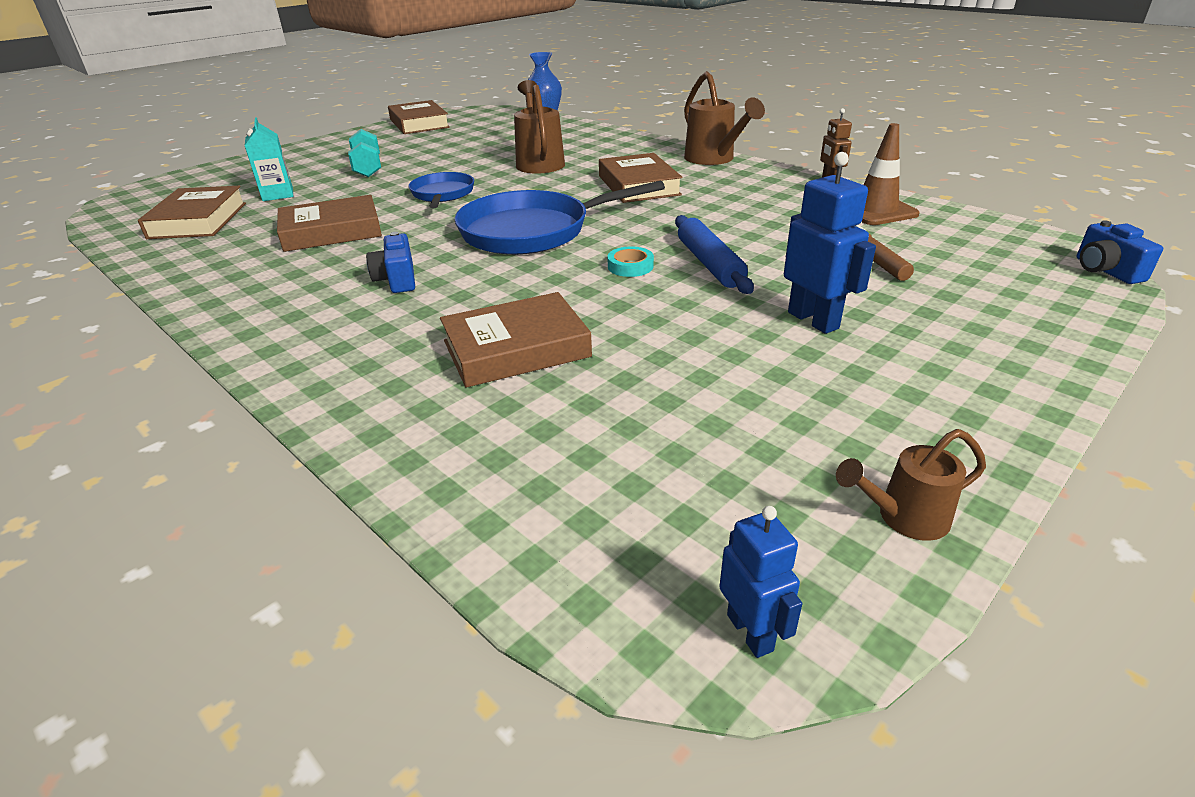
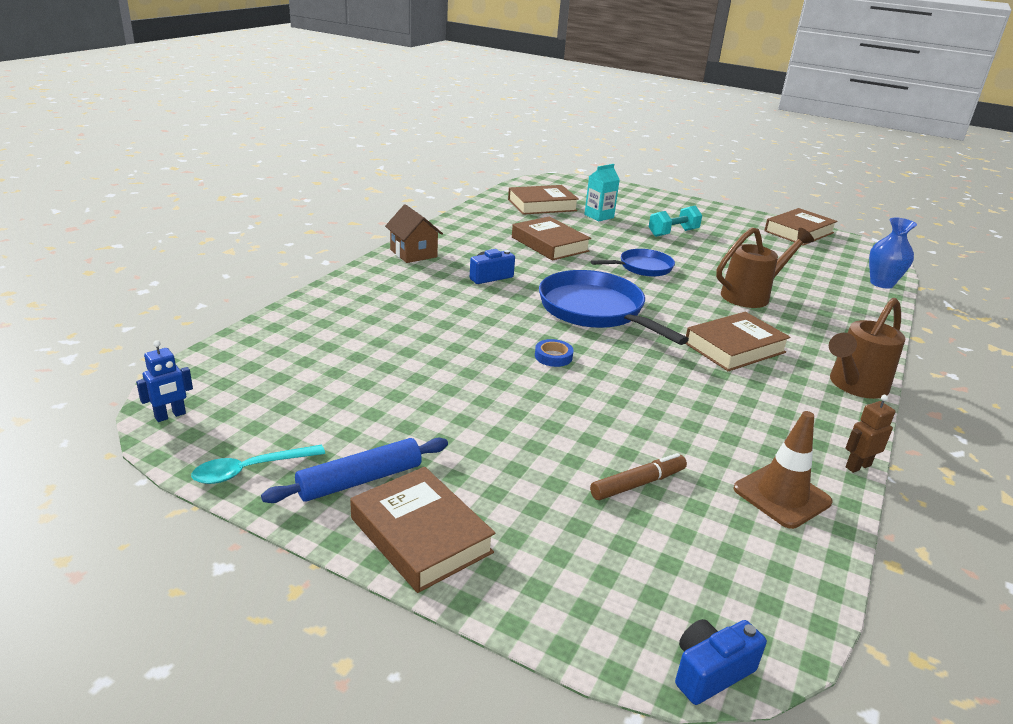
camera: 70 degrees right, 5 degrees down
(262, 329) = (413, 253): none -> brown house
(516, 349) = (413, 327): brown book -> brown book (421, 535)
(630, 266) = (553, 356): turquoise tape -> blue tape
(709, 264) = (577, 392): blue rolling pin -> blue rolling pin (360, 480)
(813, 320) = (495, 443): blue robot -> none
(904, 518) = (251, 470): brown watering can -> turquoise spoon

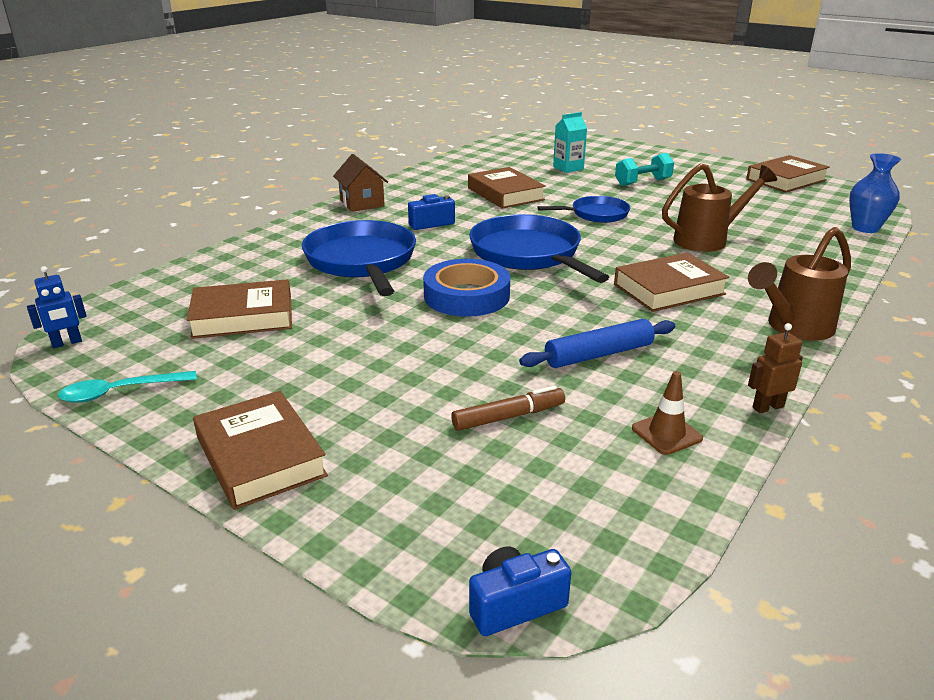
camera: 10 degrees right, 0 degrees up
(360, 480) = (221, 404): blue rolling pin -> blue rolling pin (598, 354)
(438, 319) = (362, 261): none -> blue pan
(542, 205) = (512, 159): brown book -> brown book (243, 317)
(553, 356) = (466, 296): blue tape -> blue tape, size x2.17
(782, 495) = (666, 433): brown traffic cone -> brown traffic cone, size x0.66

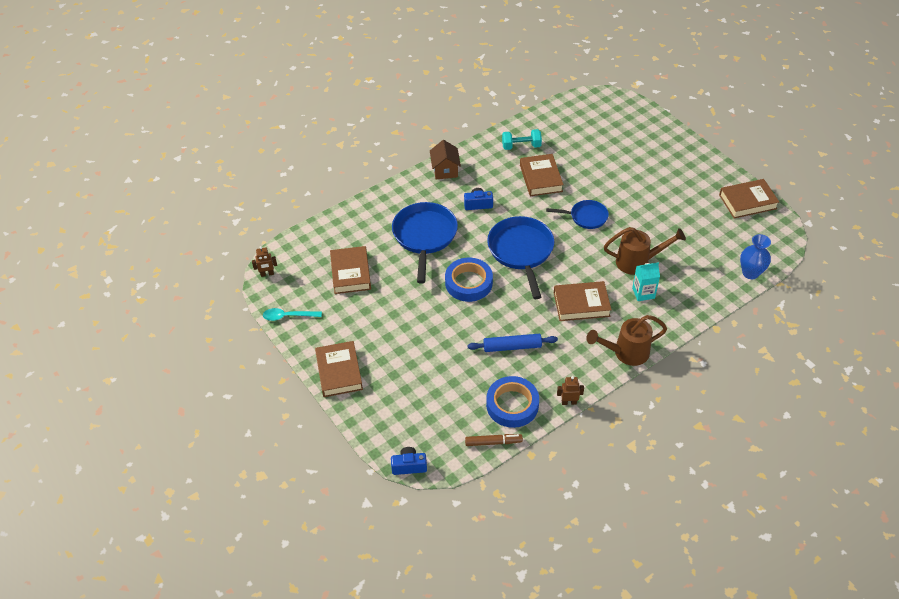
camera: 20 degrees right, 20 degrees up
(67, 343) = (267, 274): blue robot -> brown robot
(243, 317) = (351, 273): brown book -> brown book turned 75 degrees clockwise
(508, 417) = (449, 376): brown marker -> brown marker (493, 442)
(568, 168) = (601, 151): turquoise carton -> turquoise carton (643, 293)
(642, 182) = (642, 183): turquoise dumbbell -> turquoise dumbbell (521, 146)
(666, 433) = (512, 405): brown traffic cone -> blue tape

